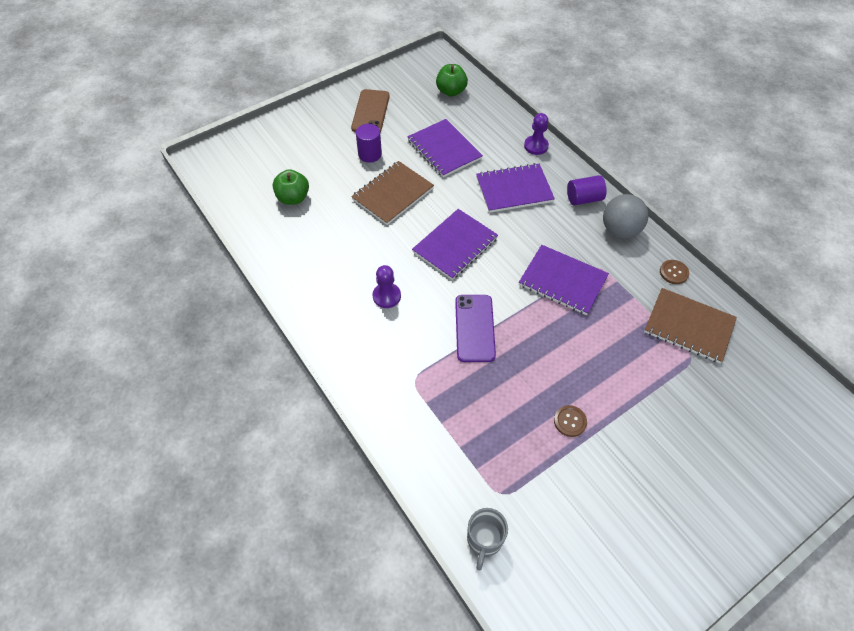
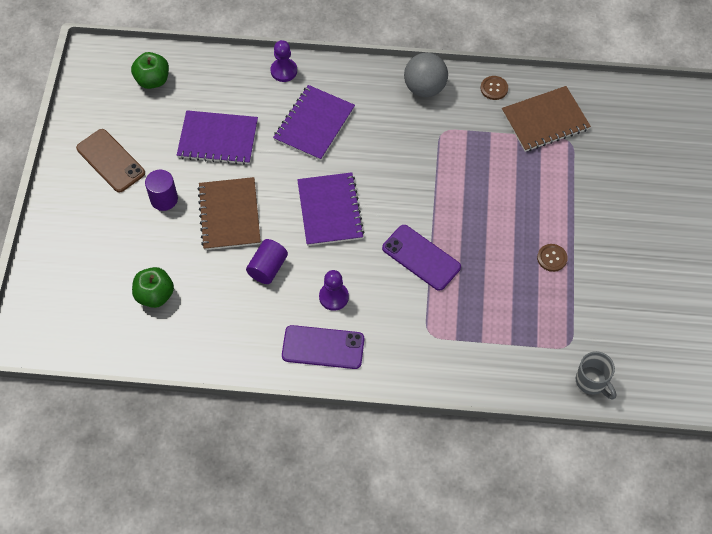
camera: 50 degrees left, 5 degrees up
(339, 318) = (323, 347): none -> purple phone
(562, 281) = (434, 165): purple notebook -> none
(584, 199) = (371, 85): purple cylinder -> purple cylinder (268, 268)

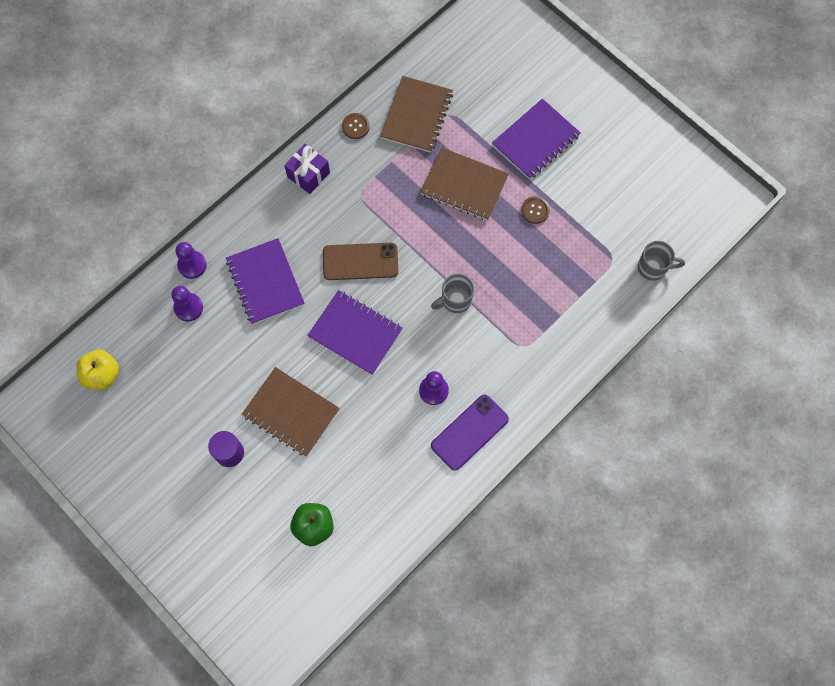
camera: 50 degrees left, 10 degrees up
(111, 161) = (152, 468): brown phone -> brown phone (360, 261)
(153, 80) = (102, 375): green apple -> yellow apple
(218, 139) = (210, 367): purple notebook -> purple notebook (535, 140)
(250, 93) = (188, 307): none -> purple pawn
(268, 268) = (365, 420): purple cylinder -> none
(421, 257) = (455, 300): purple phone -> grey mug
(424, 88) = (308, 174): grey ball -> purple gift
(521, 194) = (464, 185): none -> brown notebook

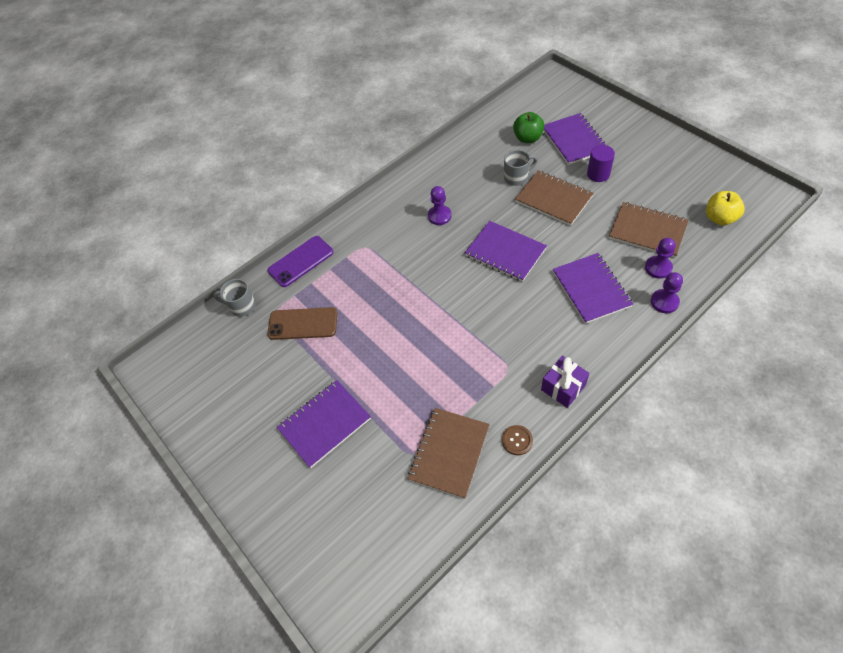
camera: 170 degrees left, 15 degrees down
(251, 518) = (574, 140): none -> purple notebook
(360, 261) = (504, 307): brown phone -> brown phone (303, 324)
(455, 300) = (418, 278): grey mug -> grey mug (516, 177)
(464, 185) = (403, 377): brown notebook -> brown notebook (647, 231)
(469, 432) = (413, 192): purple phone -> purple phone (301, 261)
(535, 210) = (337, 354): brown button -> none

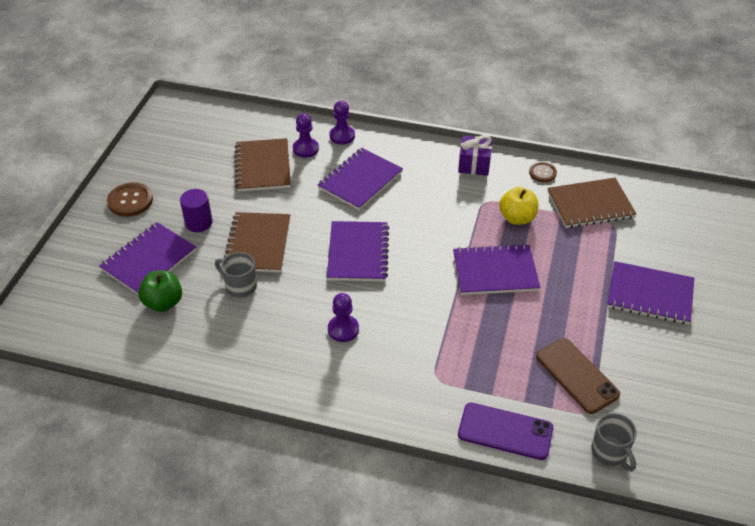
camera: 130 degrees left, 10 degrees down
(426, 329) = (495, 271): none -> purple notebook
(647, 144) = (130, 201): none -> brown button
(719, 218) = (218, 129): yellow apple -> yellow apple (517, 218)

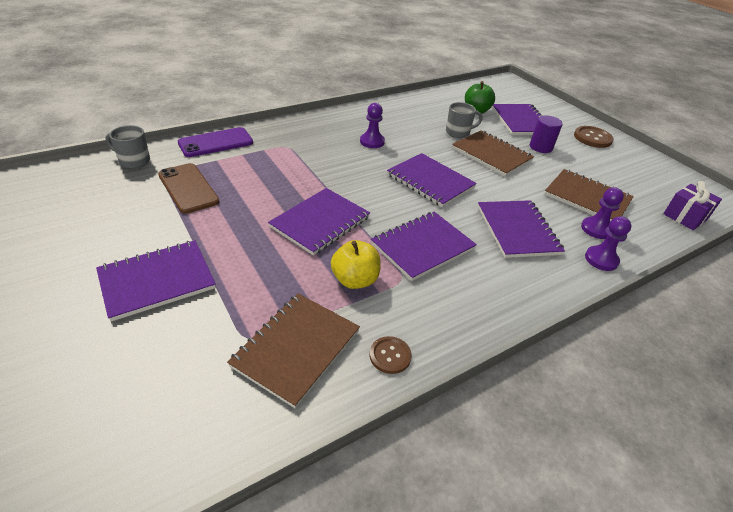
camera: 130 degrees right, 5 degrees down
(444, 210) = (422, 246): none -> purple notebook
(474, 164) = (465, 313): purple gift -> purple gift (685, 217)
(577, 375) = (188, 188): brown phone -> brown phone turned 45 degrees clockwise

